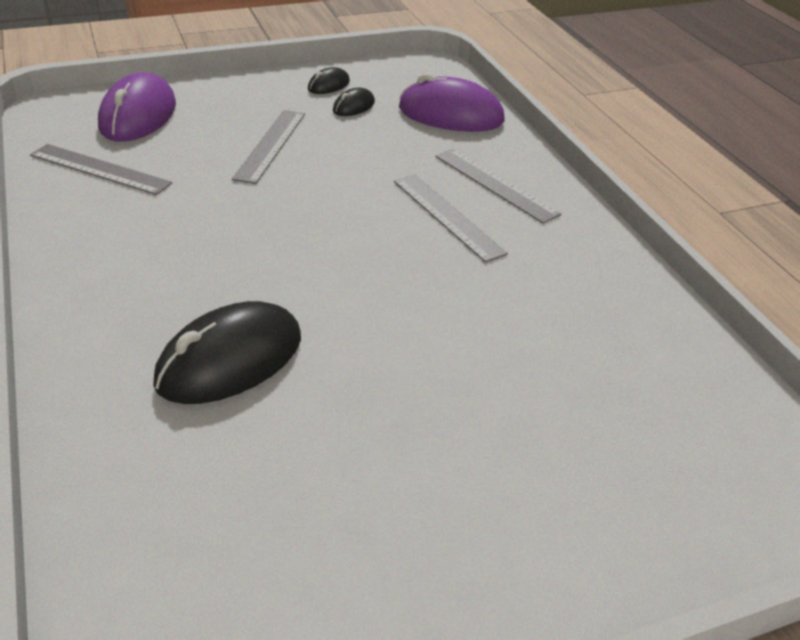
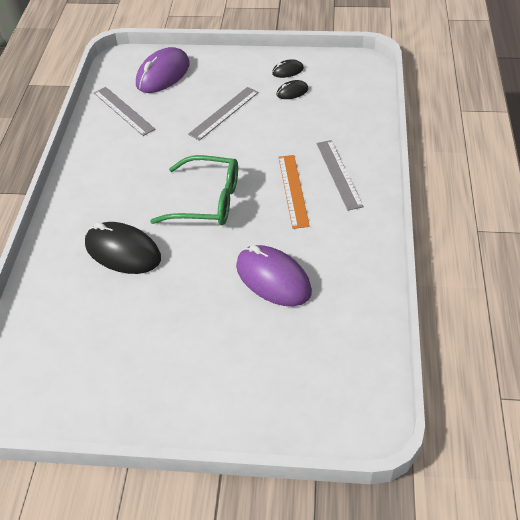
camera: 30 degrees right, 10 degrees up
(230, 360) = (123, 251): black mouse -> black mouse turned 45 degrees clockwise
(327, 256) = (207, 201): none -> green glasses
(447, 216) = (293, 190): grey ruler -> orange ruler
(450, 115) = (350, 111): purple mouse -> purple mouse (273, 279)

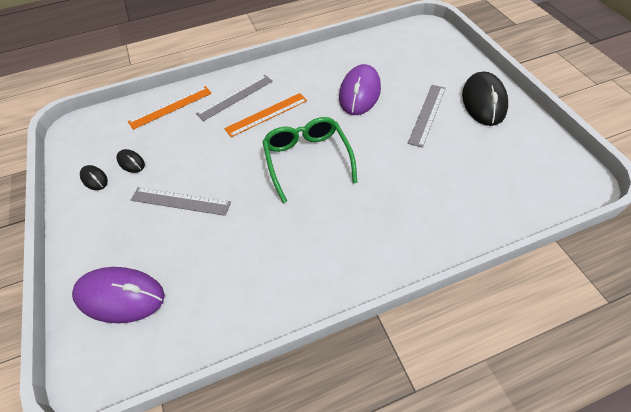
camera: 115 degrees left, 5 degrees up
(123, 111) = (206, 301): grey ruler -> grey ruler (427, 114)
(123, 251) = (398, 187): black mouse -> black mouse (483, 102)
(354, 125) = (170, 107): none -> orange ruler

